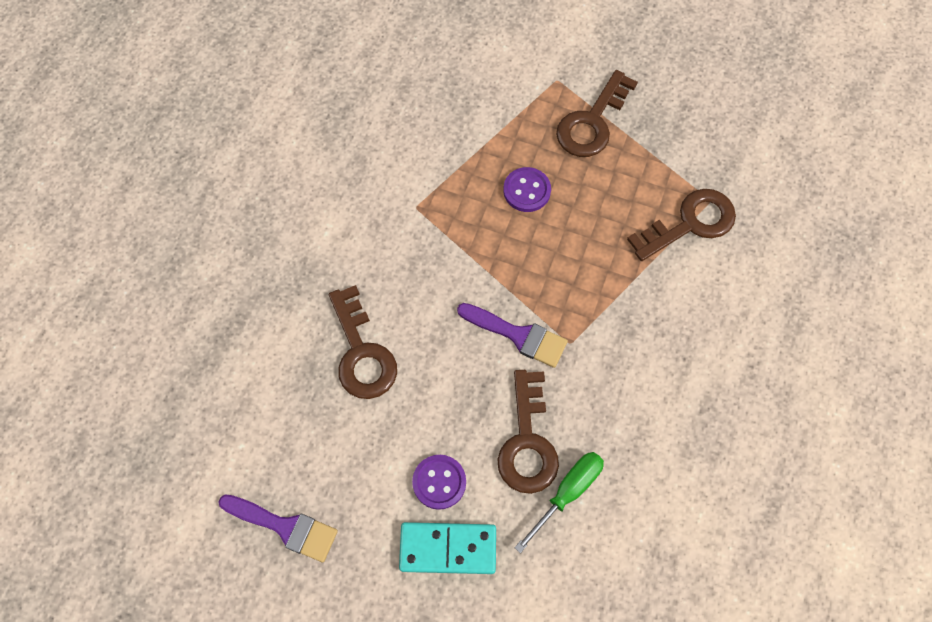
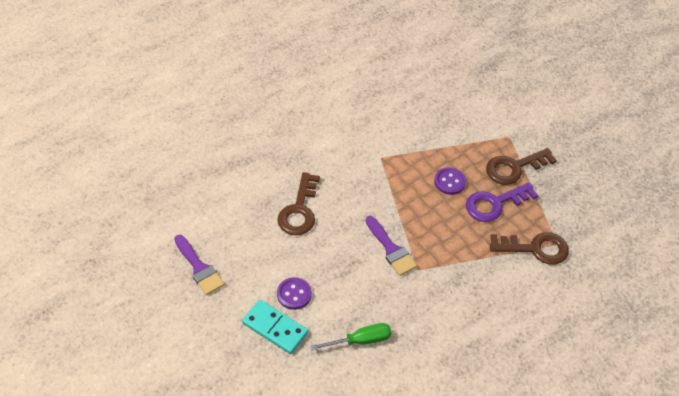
camera: 30 degrees right, 15 degrees down
(527, 442) = (357, 303): brown key -> none
(602, 189) = (494, 204): none -> purple key

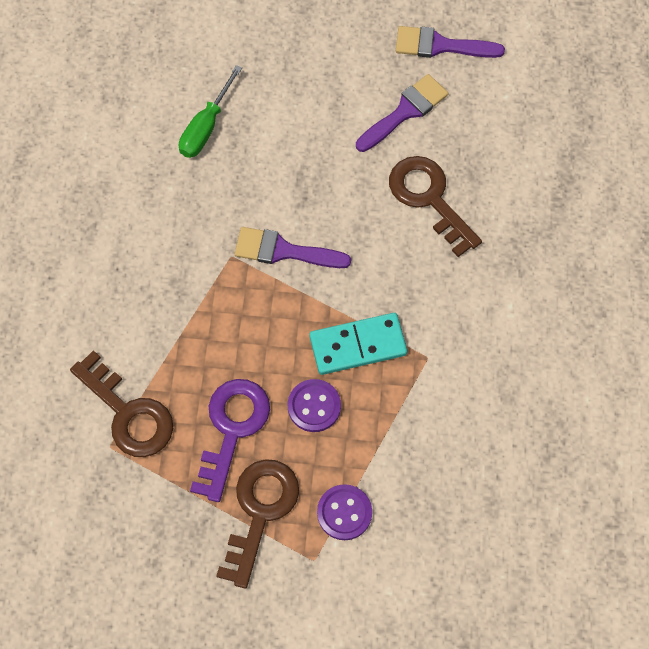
camera: 135 degrees right, 15 degrees up
(258, 255) = (405, 111): none -> purple brush
(275, 328) = (298, 62): turquoise domino -> turquoise domino (358, 345)
(294, 294) = (321, 109): purple button -> purple button (344, 513)
(535, 248) = (128, 413): brown key -> brown key turned 90 degrees counterclockwise

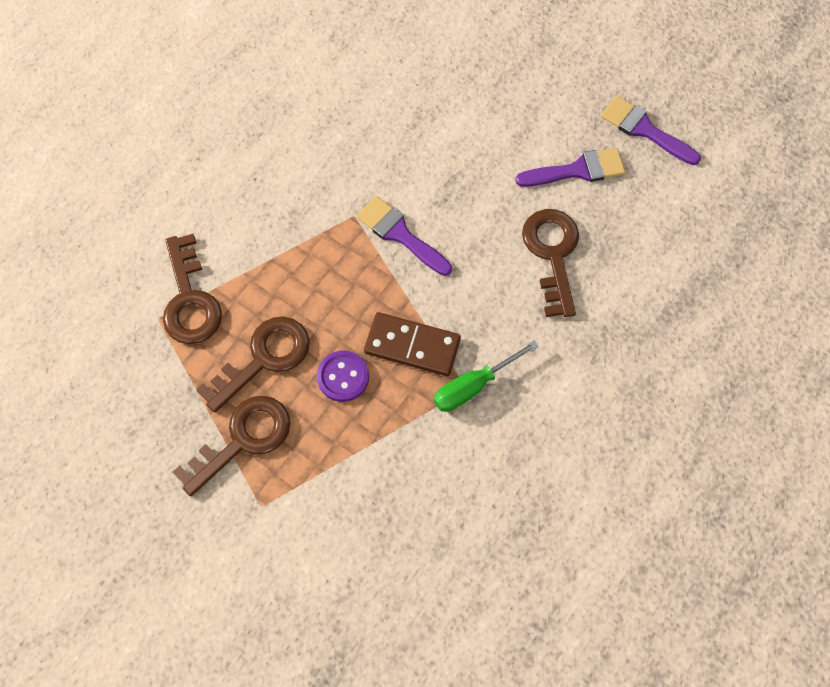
camera: 30 degrees right, 0 degrees up
(206, 127) = (400, 100): green screwdriver -> green screwdriver (473, 386)
(232, 429) = (264, 358): purple key -> brown key
(344, 513) = (311, 480): purple button -> none
(358, 345) = (412, 346): turquoise domino -> brown domino

